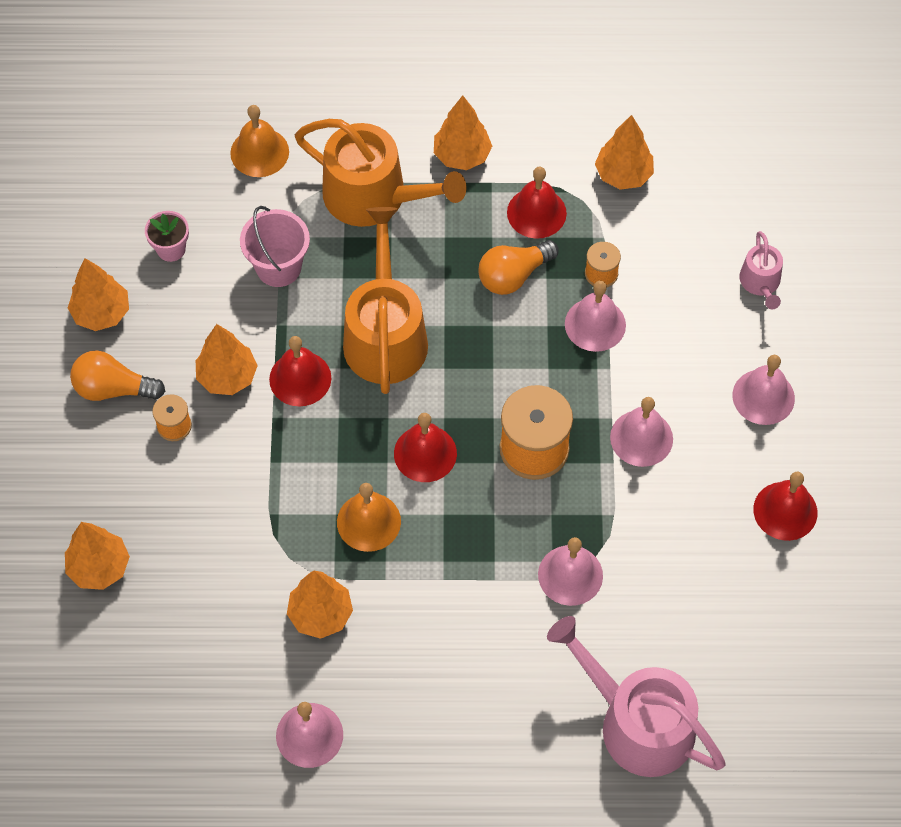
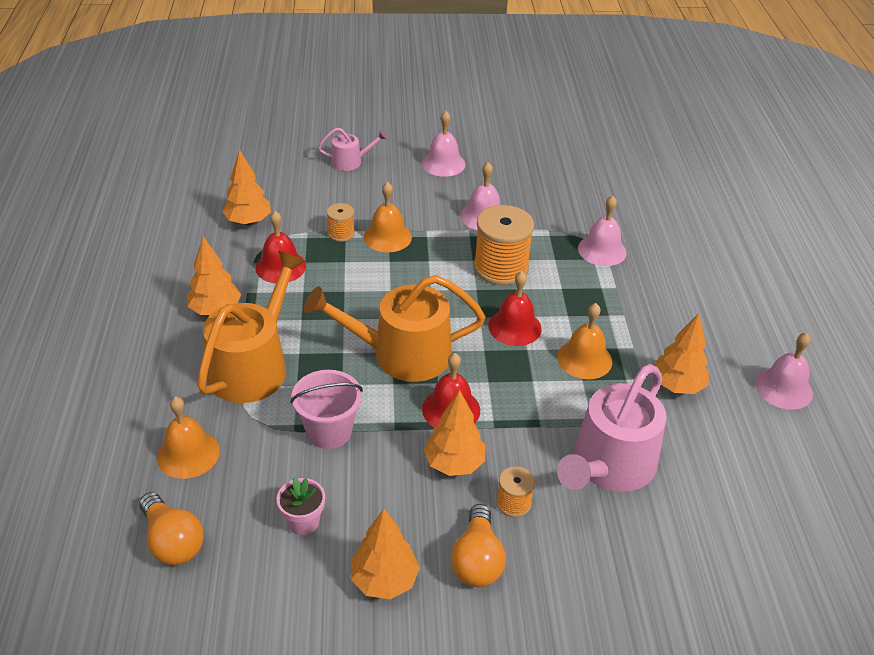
camera: 95 degrees left, 20 degrees down
(99, 567) = (680, 553): orange tree -> none
(513, 275) = (342, 279): orange light bulb -> orange light bulb (172, 541)
(595, 324) = (387, 237): pink bell -> orange bell
(637, 723) = (703, 221): pink watering can -> pink watering can (609, 465)
(785, 511) = (529, 158): red bell -> none

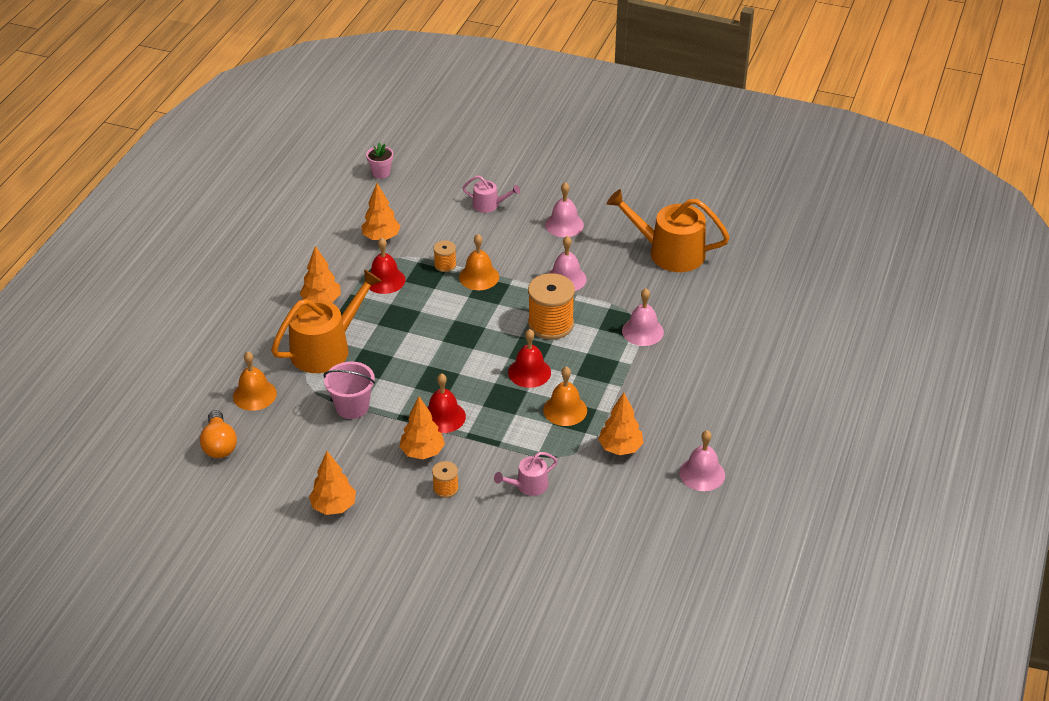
camera: 25 degrees right, 0 degrees up
(303, 522) = (304, 458): pink flower pot -> pink flower pot (381, 173)
(402, 354) = (433, 369): orange watering can -> orange watering can (669, 252)
(477, 560) = (398, 514): orange light bulb -> none
(609, 465) = (528, 485): pink watering can -> pink watering can, size x0.49

